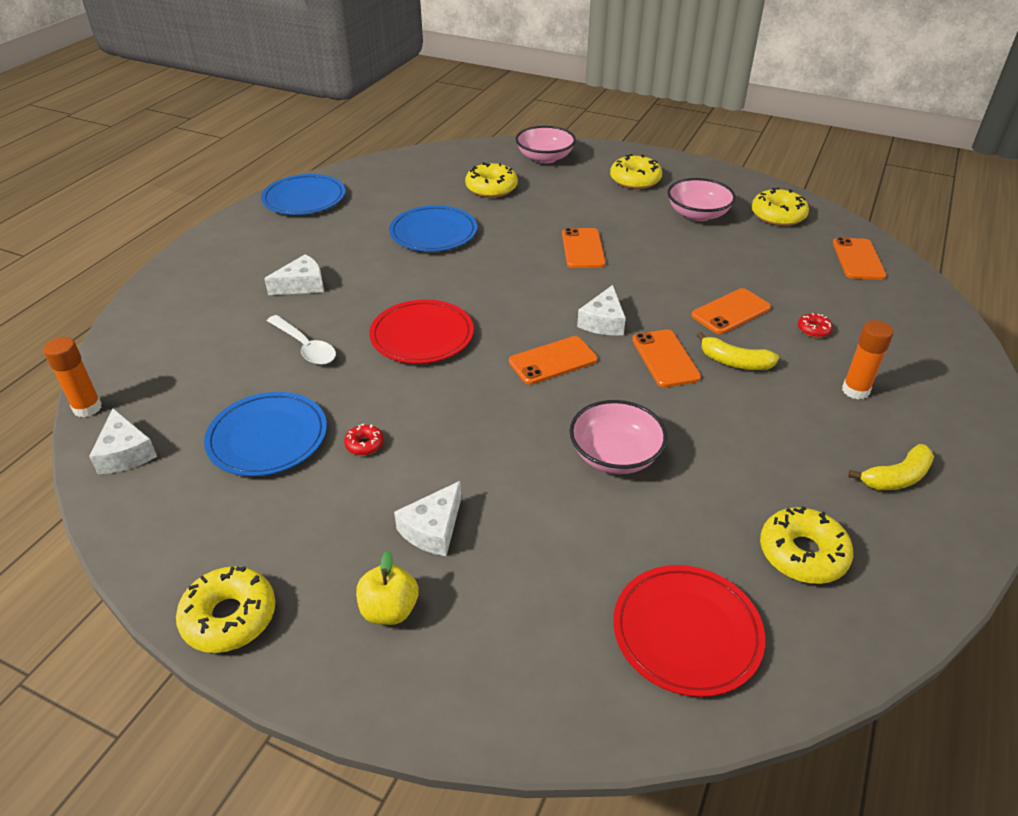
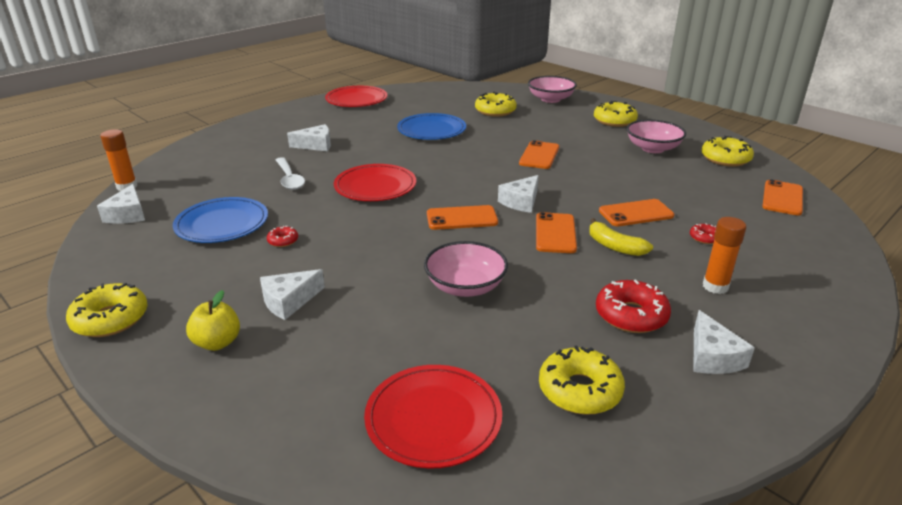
camera: 20 degrees right, 10 degrees down
(304, 199) = (356, 100): blue plate -> red plate
(798, 448) = (631, 315): none -> red donut
(896, 477) = (712, 356): yellow banana -> white cheese

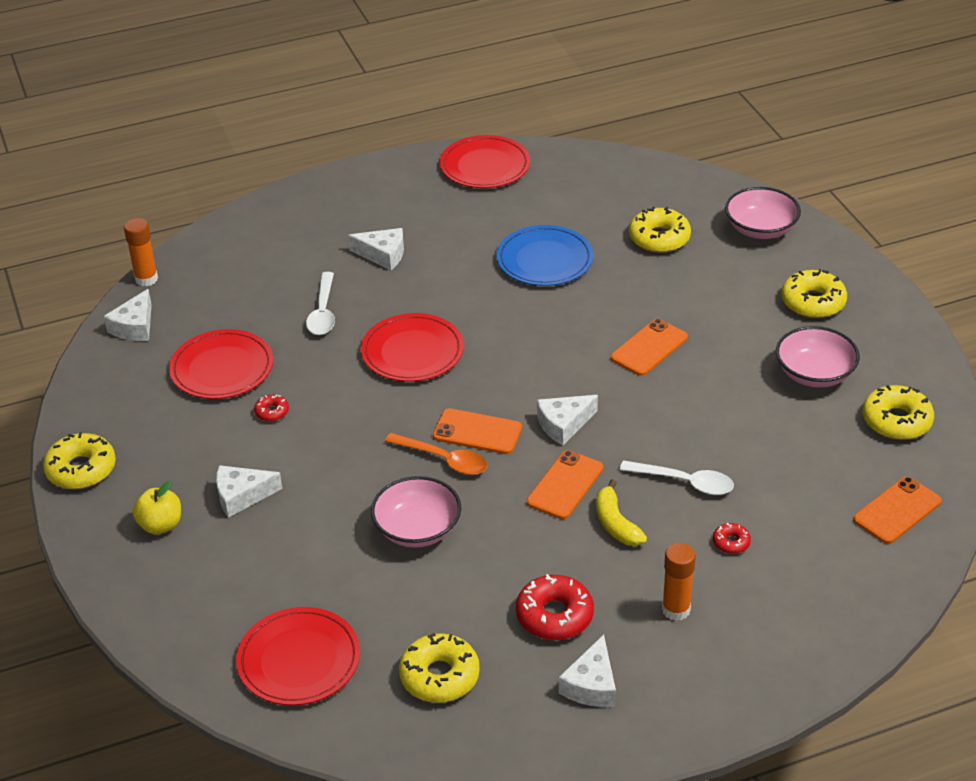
camera: 25 degrees right, 10 degrees up
(222, 224) = (222, 368): blue plate -> red plate
(449, 239) = (444, 460): none -> orange spoon
(636, 213) = (684, 482): orange phone -> white spoon

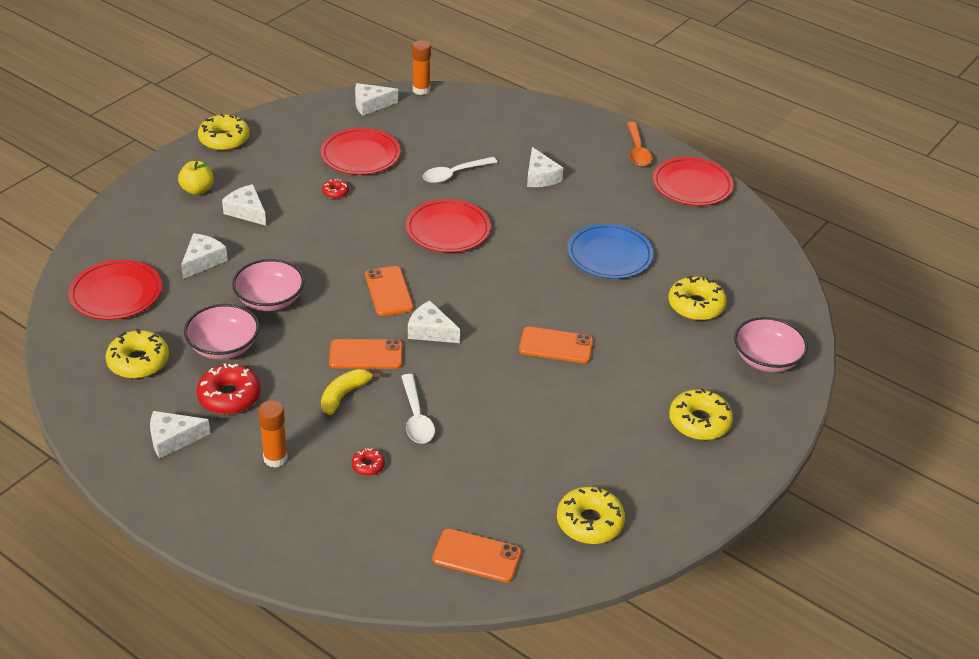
camera: 55 degrees right, 0 degrees up
(302, 563) = (203, 261): none -> white cheese
(444, 460) = (348, 286): orange spoon -> orange spoon (637, 151)
(814, 374) = (606, 452): pink bowl -> pink bowl (224, 346)

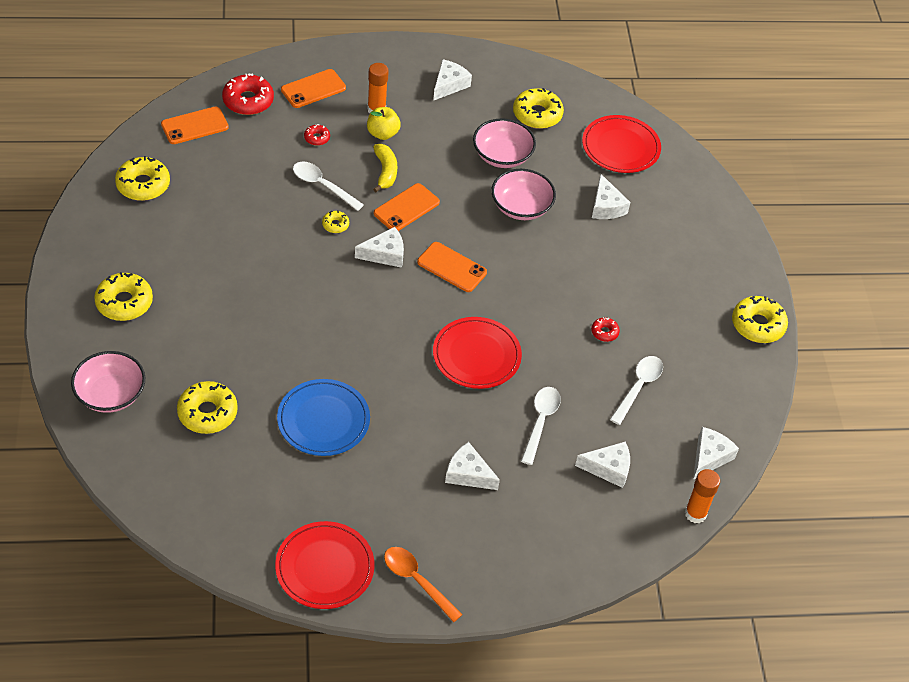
camera: 135 degrees right, 10 degrees up
(197, 190) = (700, 262): yellow apple -> yellow apple (382, 133)
(229, 396) = (453, 127): red donut -> red donut (248, 101)
(247, 211) = (639, 267): white cheese -> white cheese (608, 468)
(360, 155) = (638, 387): red plate -> white spoon
(445, 377) = (335, 225): none -> yellow donut
(556, 345) = (284, 300): orange phone -> orange phone (313, 89)

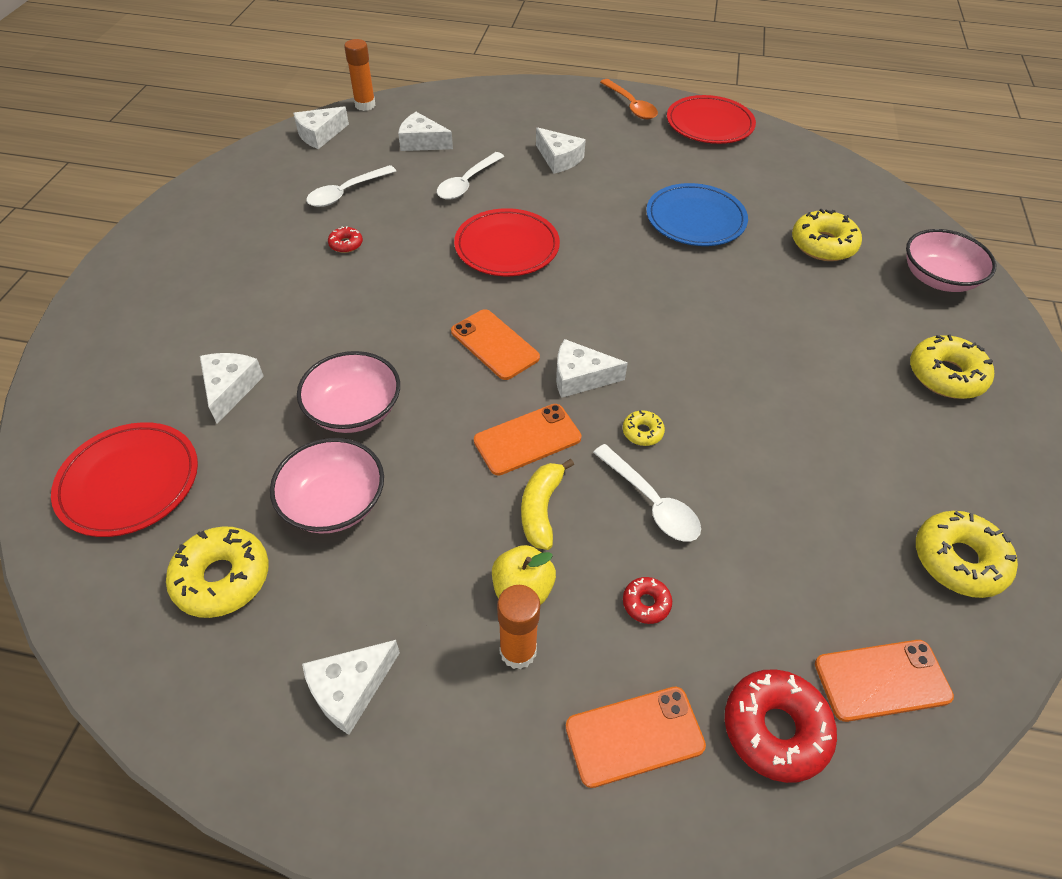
camera: 160 degrees left, 0 degrees up
(758, 325) = (165, 222): yellow donut -> none

